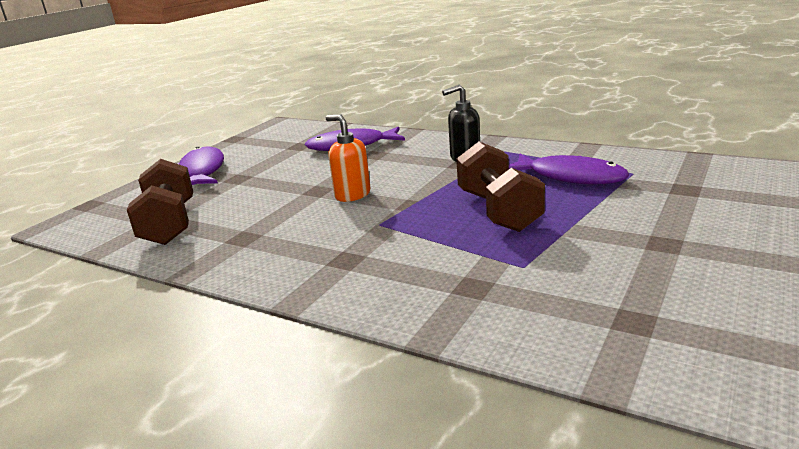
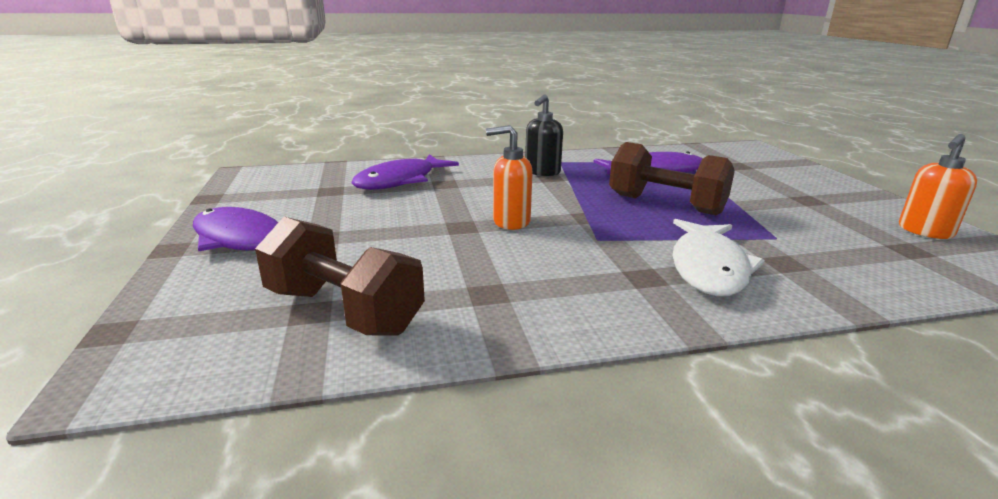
camera: 45 degrees left, 0 degrees up
(403, 269) = (708, 267): none -> white fish
(712, 313) = (925, 231): none -> orange soap dispenser

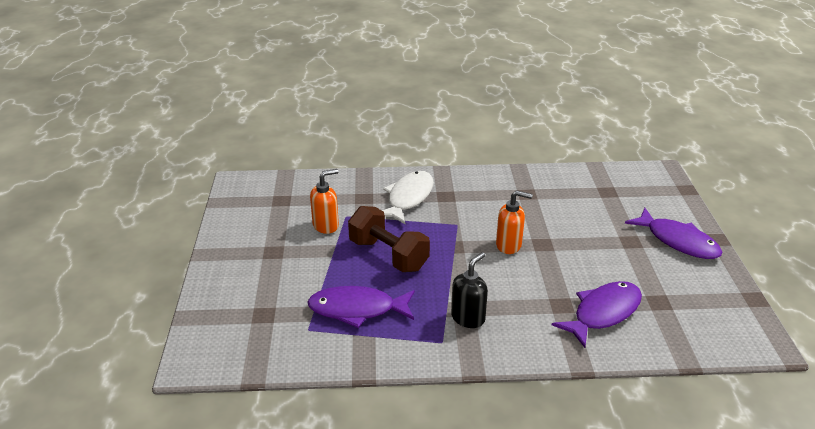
camera: 170 degrees left, 10 degrees up
(344, 311) = (592, 190): brown dumbbell -> none
(925, 231) = (247, 212): orange soap dispenser -> orange soap dispenser (326, 225)

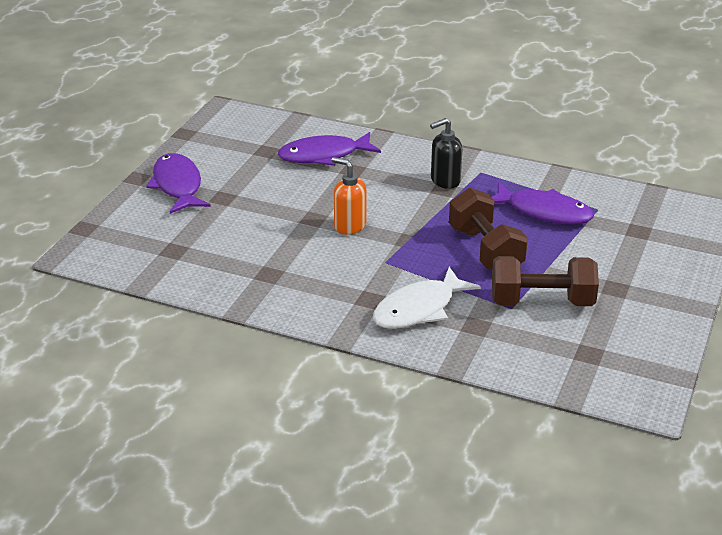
camera: 155 degrees left, 0 degrees up
(326, 225) = (542, 302): orange soap dispenser -> brown dumbbell

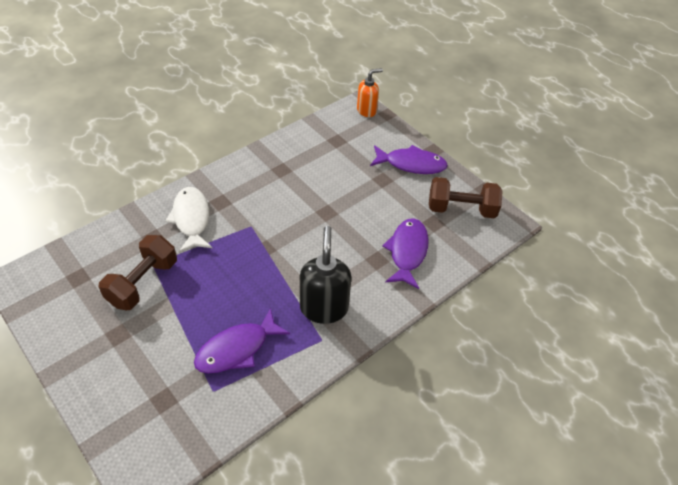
camera: 115 degrees right, 15 degrees up
(349, 226) = (304, 226): orange soap dispenser -> orange soap dispenser (366, 110)
(445, 181) = (324, 308): black soap dispenser -> black soap dispenser, size x1.58
(485, 250) = (220, 284): brown dumbbell -> brown dumbbell (461, 209)

